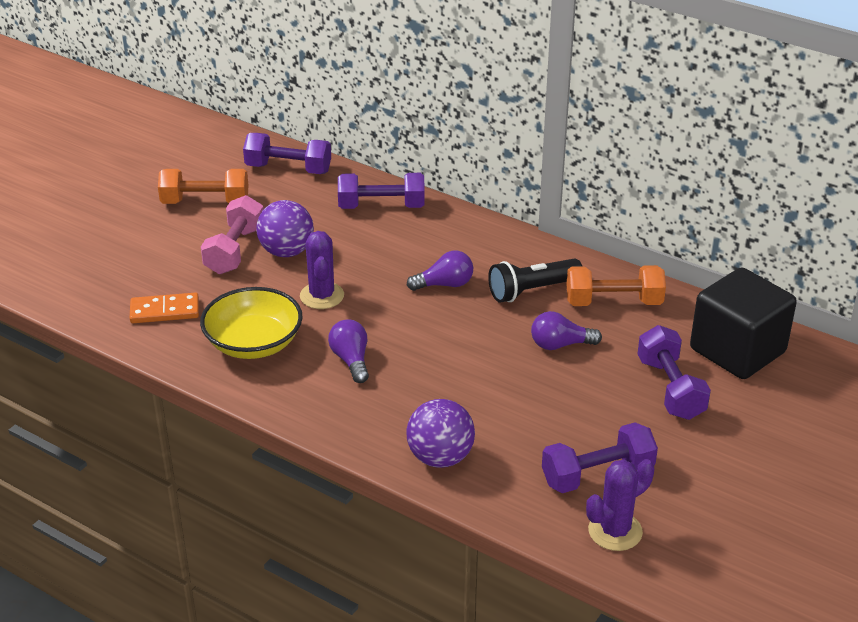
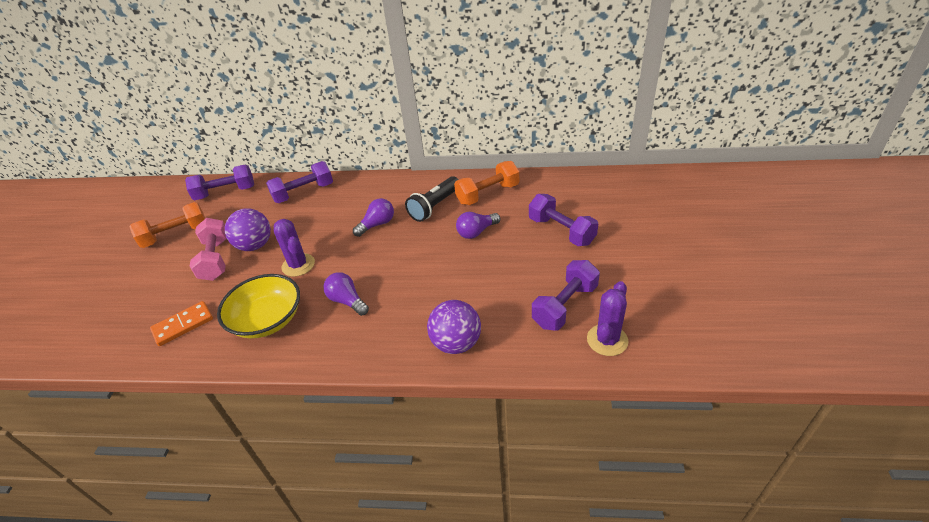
camera: 25 degrees left, 5 degrees up
(737, 351) = (578, 193): black cube -> none

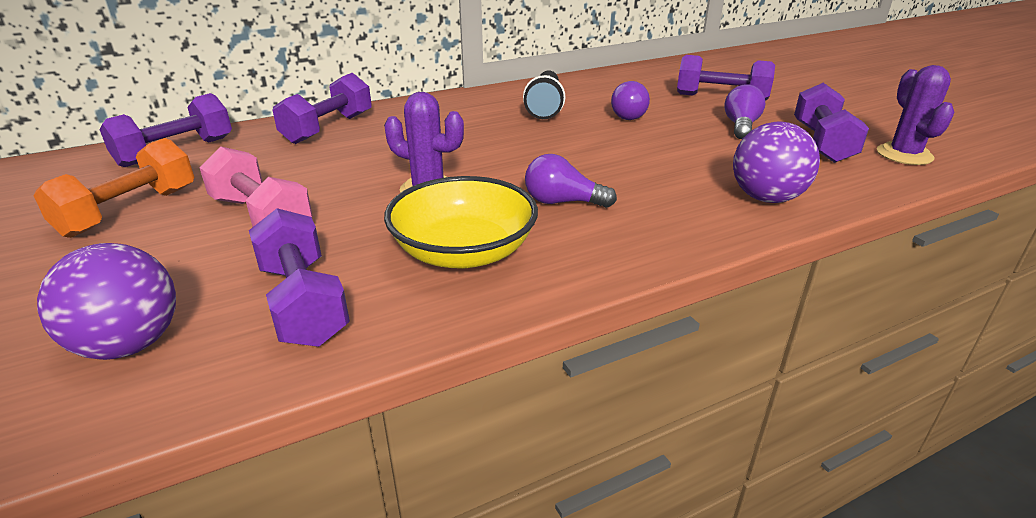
camera: 35 degrees left, 10 degrees down
(183, 325) = (303, 303): orange domino -> purple dumbbell
(255, 245) = (318, 188): purple ball -> purple ball (129, 344)
(377, 224) = (492, 133): purple light bulb -> purple light bulb (741, 126)
(487, 194) = (594, 88): orange dumbbell -> none

